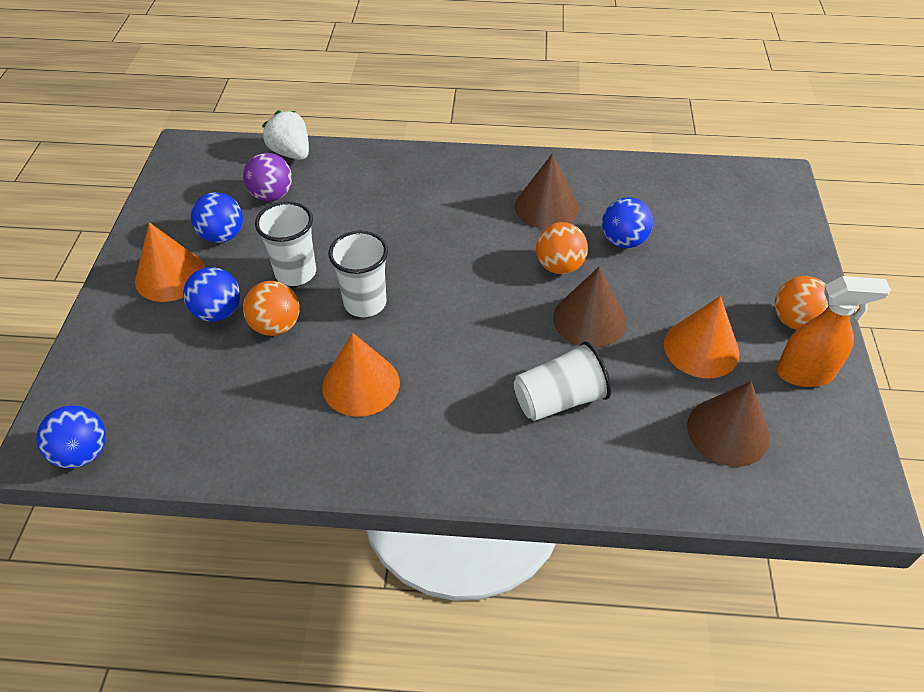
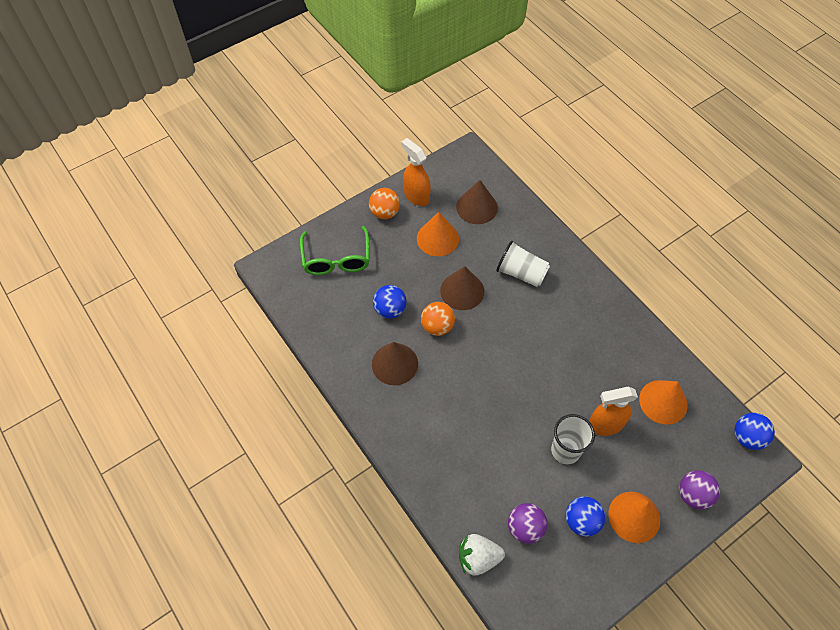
camera: 130 degrees left, 10 degrees up
(116, 340) = (693, 495): none -> purple ball
(218, 312) = (627, 463): blue ball -> none
(276, 326) = (605, 425): orange ball -> orange spray bottle
(291, 153) = (478, 558): white strawberry -> white strawberry turned 75 degrees clockwise
(361, 384) = (594, 355): orange cone -> orange cone (663, 402)
(365, 303) = (549, 396): white cup -> none
(745, 236) = (336, 259): none -> green glasses

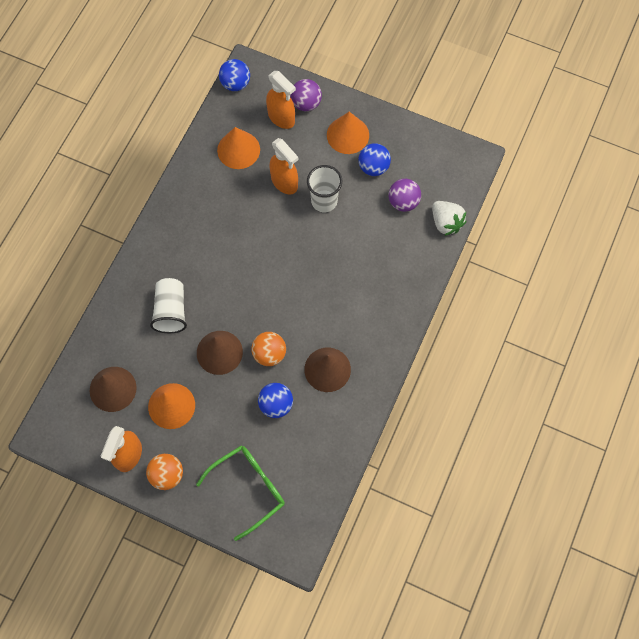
camera: 120 degrees left, 10 degrees up
(684, 461) = (281, 118): none -> orange spray bottle

